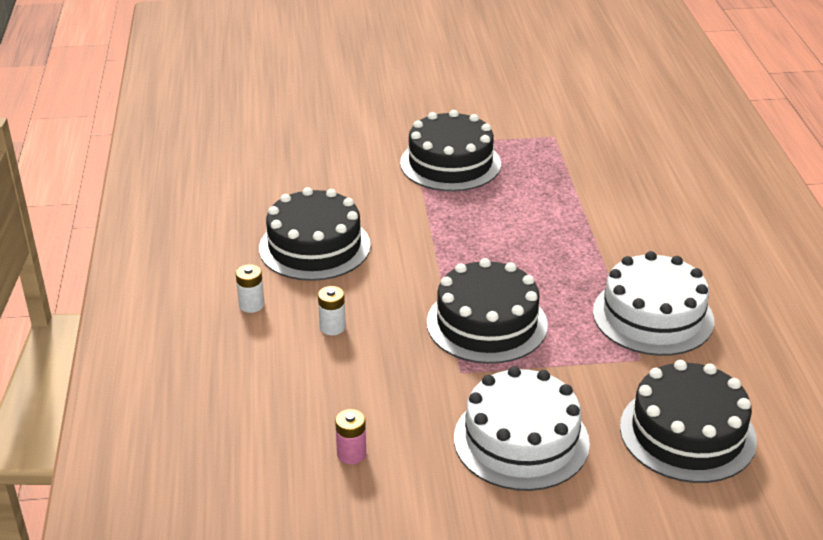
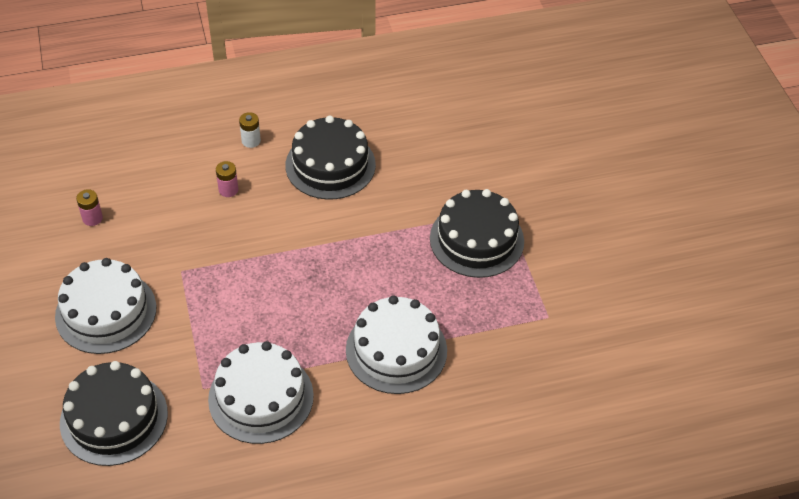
camera: 80 degrees right, 15 degrees up
(332, 327) = (228, 190): white battery -> pink battery
(486, 323) = (241, 282): black cake -> none
(591, 223) = (396, 350): none -> white cake

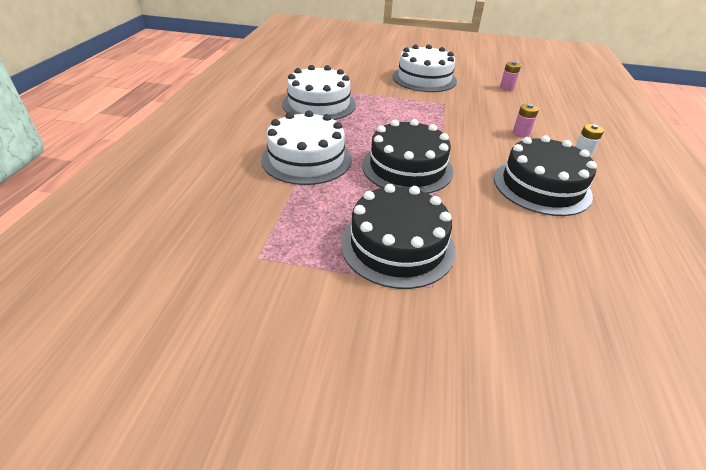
camera: 115 degrees right, 10 degrees down
(114, 418) = (347, 69): black cake -> black cake (407, 167)

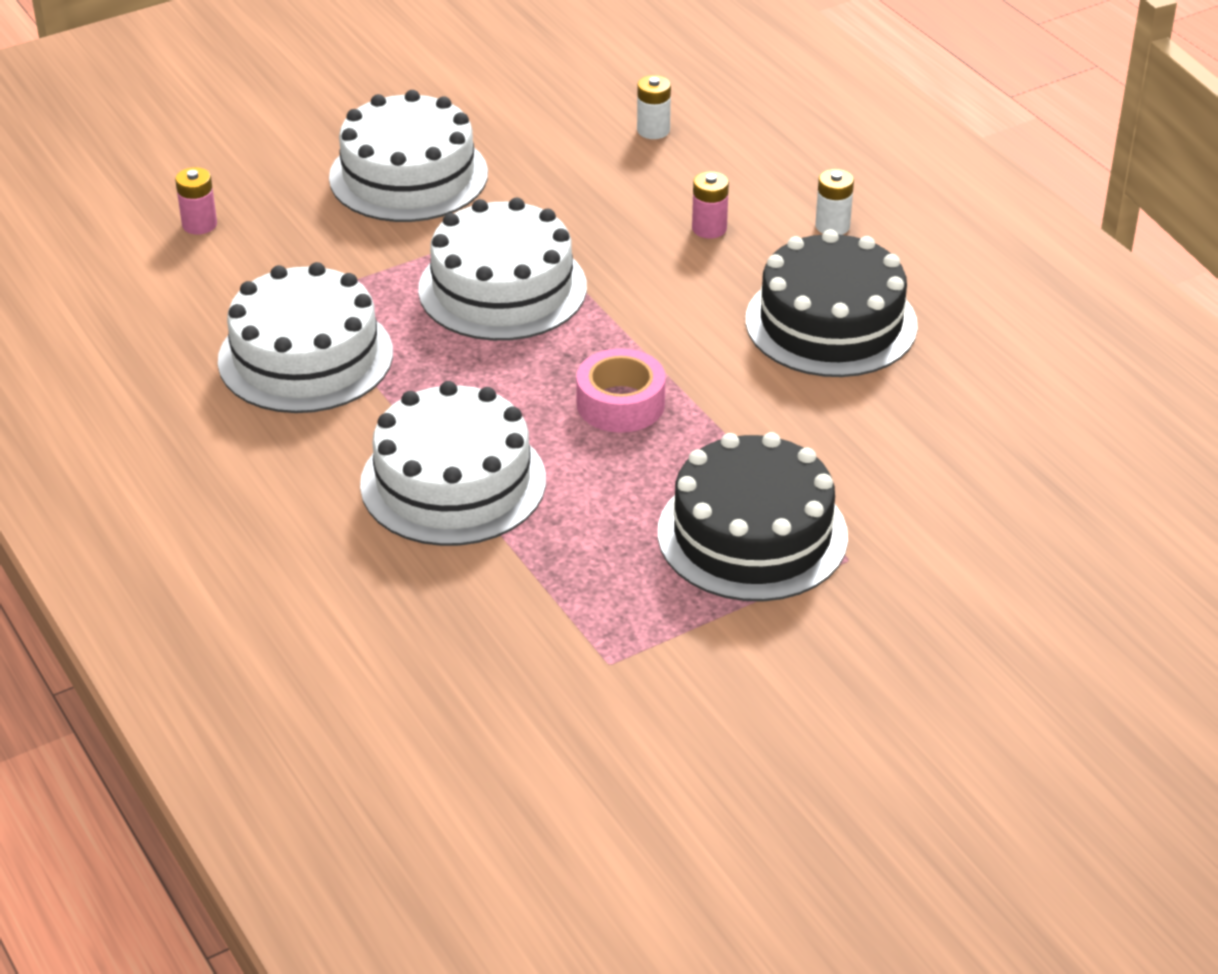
camera: 40 degrees left, 0 degrees up
(407, 167) = (620, 403): black cake -> pink tape
(413, 116) = (502, 288): none -> white cake
(506, 87) = (579, 118): pink battery -> pink battery (199, 225)
(532, 100) = (653, 130): none -> white battery

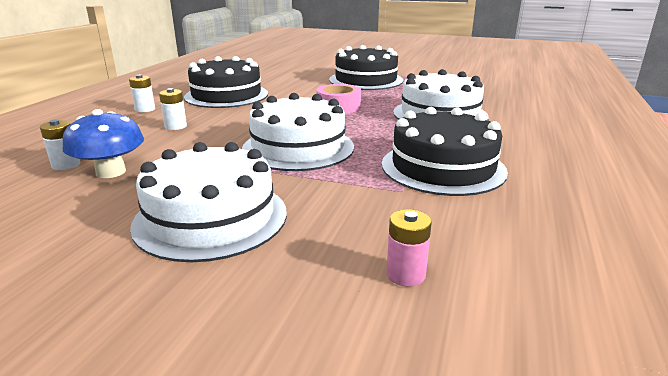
camera: 130 degrees left, 15 degrees down
(305, 357) = (443, 167): white cake -> black cake
(594, 151) = (111, 172): none -> blue mushroom
(709, 228) = (175, 126): pink battery -> white battery

